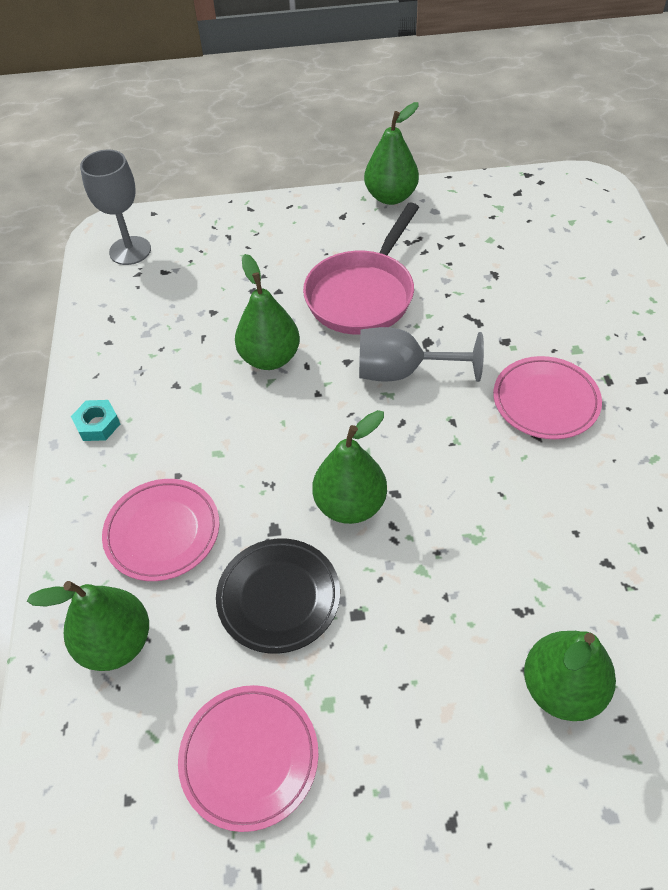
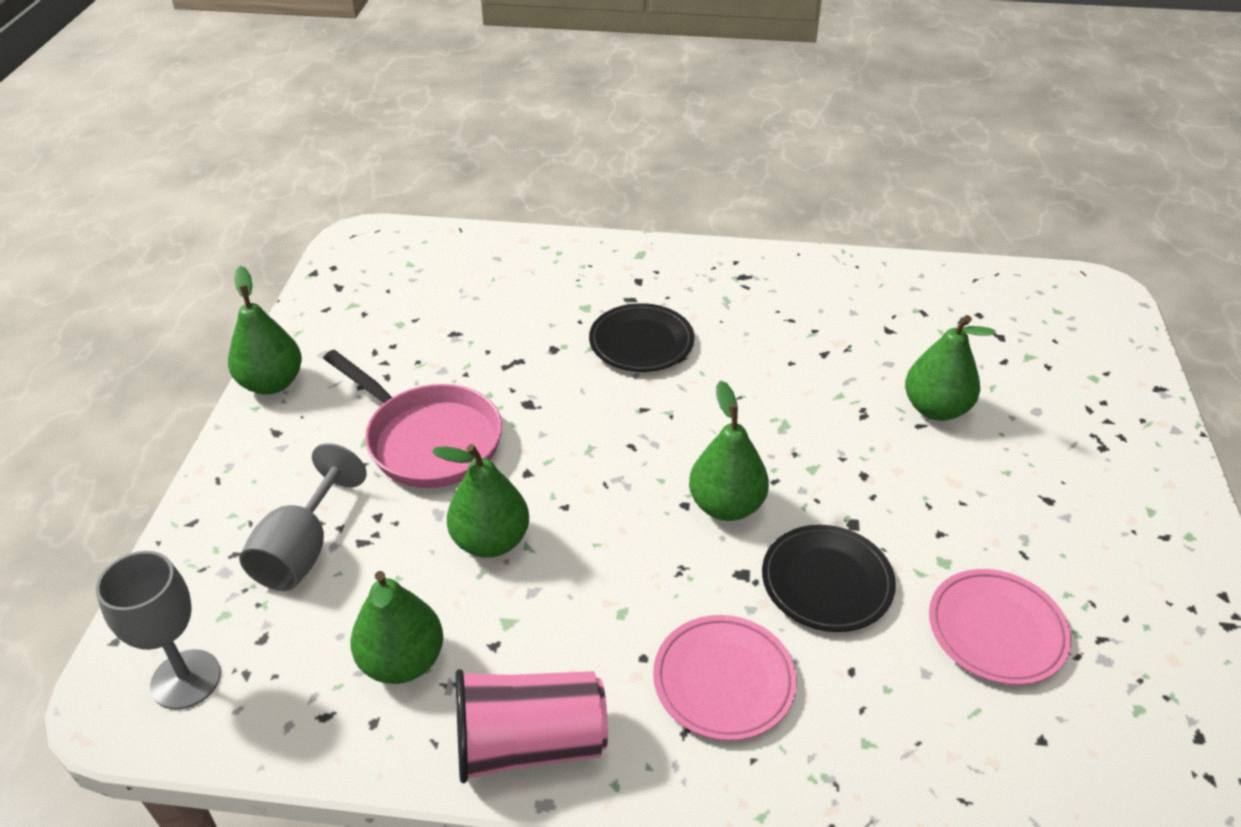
camera: 80 degrees left, 10 degrees down
(97, 424) = (529, 744): turquoise nut -> pink cup
(116, 643) = (865, 740): green pear -> green pear (402, 661)
(402, 372) = (563, 431): grey goblet -> grey goblet (302, 550)
(545, 401) = (641, 342): pink plate -> black plate

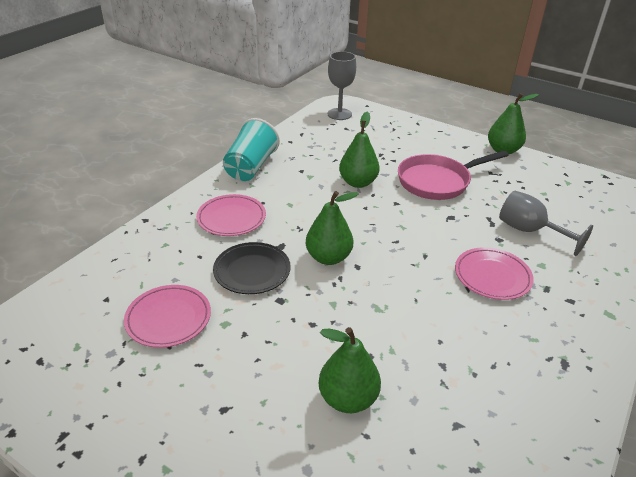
camera: 115 degrees right, 5 degrees down
(302, 550) = (385, 141): grey goblet -> grey goblet (529, 231)
(402, 661) = (311, 151): green pear -> none
(529, 744) = (250, 167): pink cup -> turquoise cup
(641, 342) = (492, 276): black plate -> pink plate

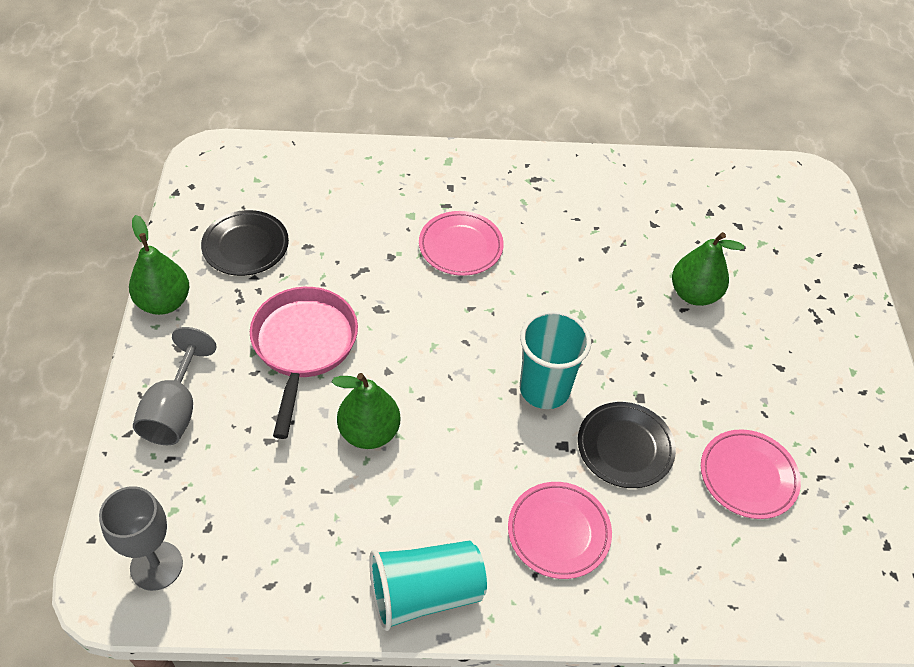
camera: 125 degrees left, 15 degrees up
(328, 257) = (544, 389): green pear -> turquoise cup
(437, 181) = (303, 347): pink pan -> pink pan turned 120 degrees counterclockwise
(529, 231) = (355, 235): grey goblet -> grey goblet (175, 411)
(539, 186) = (245, 246): none -> black plate

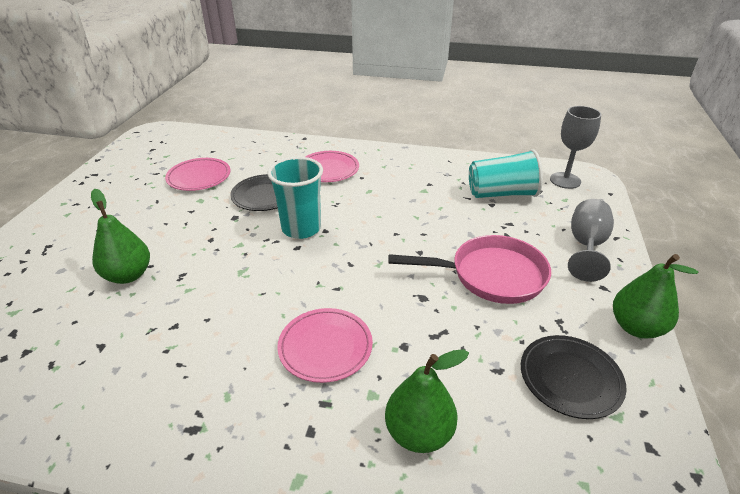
camera: 165 degrees left, 15 degrees down
(303, 347) = (490, 275): pink pan -> pink pan turned 105 degrees counterclockwise
(369, 432) = (437, 220): green pear -> green pear (419, 433)
(425, 593) = (411, 158): turquoise cup -> turquoise cup (501, 194)

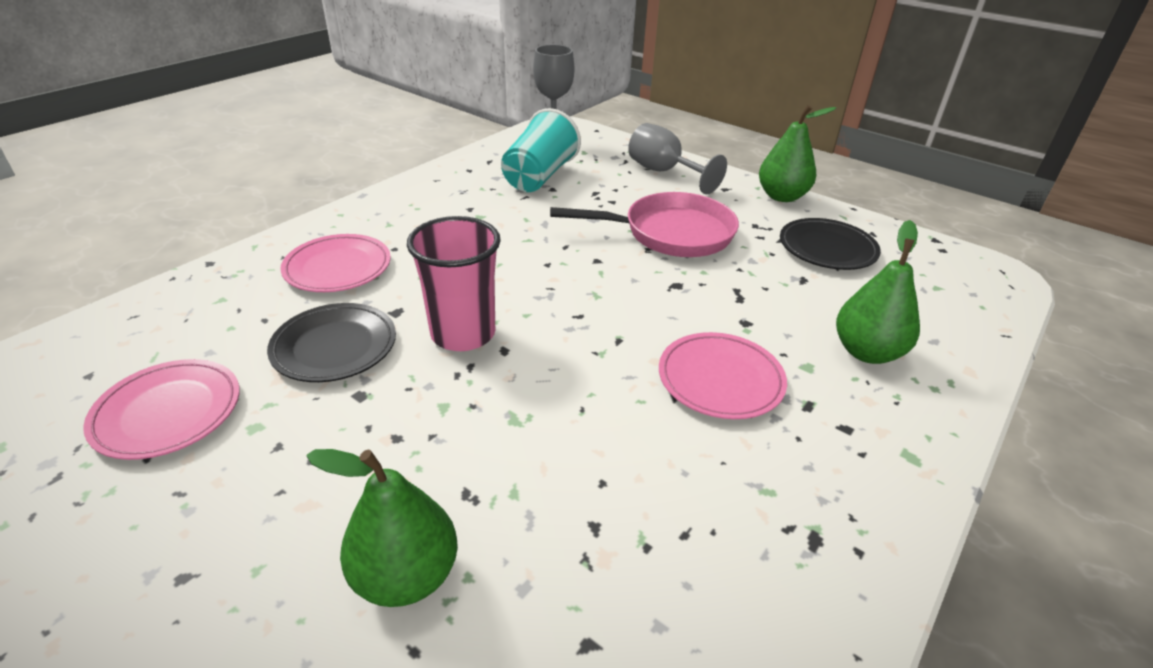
camera: 65 degrees left, 0 degrees up
(301, 228) = (463, 334): turquoise cup -> pink cup
(490, 275) = (670, 233): pink pan -> pink pan turned 60 degrees clockwise

